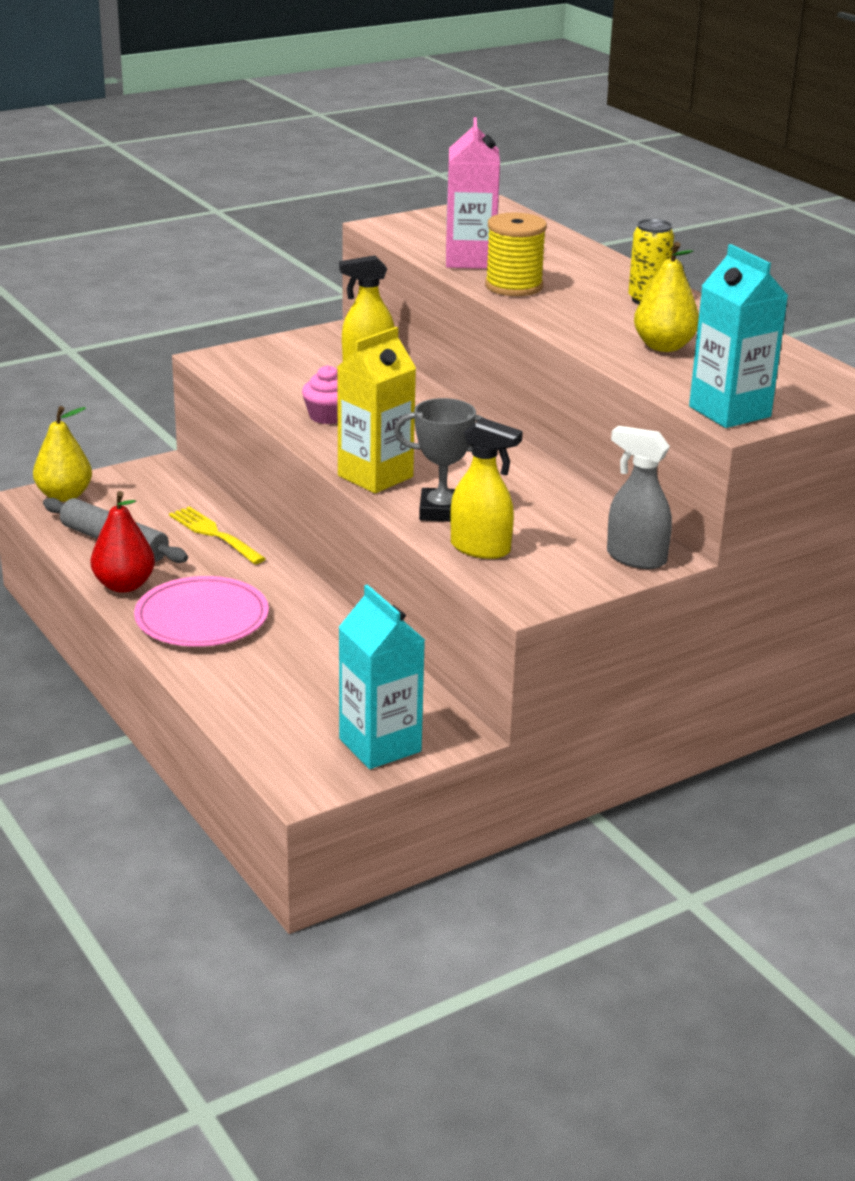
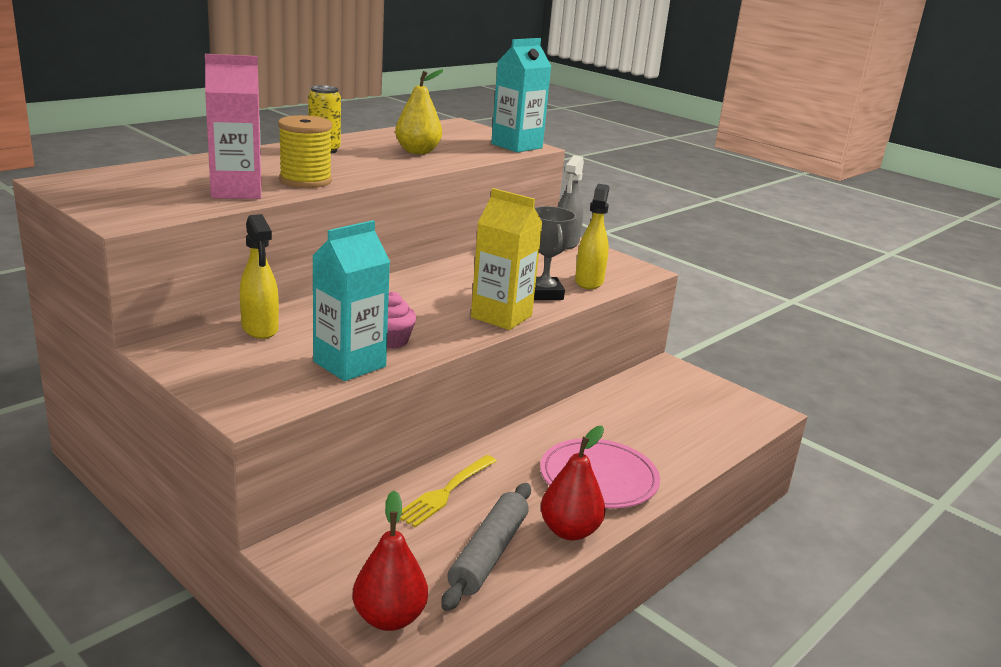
camera: 105 degrees left, 5 degrees down
(64, 495) = (389, 618): yellow pear -> red pear
(380, 745) = (703, 389): turquoise carton -> turquoise carton (349, 364)

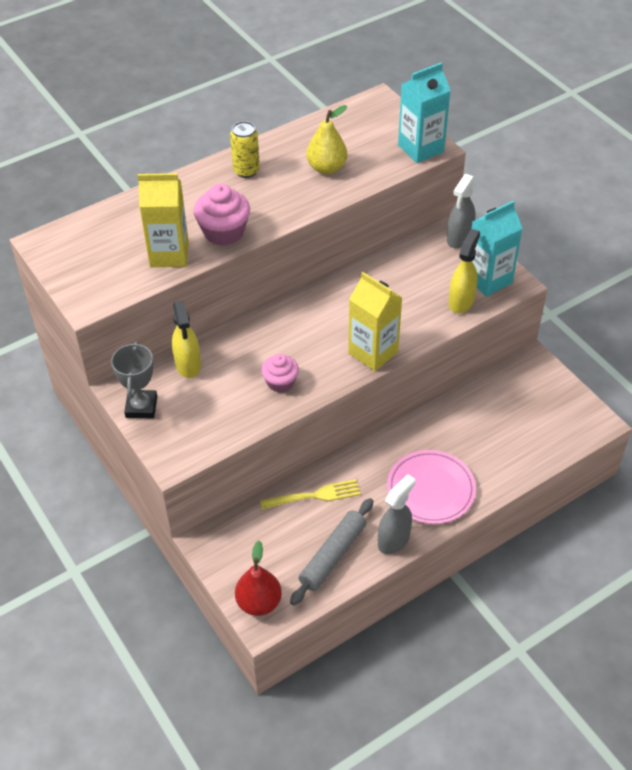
camera: 15 degrees right, 25 degrees up
(236, 191) = (169, 254): pink carton -> yellow carton
(305, 180) = (224, 232): yellow spool -> pink cupcake
(349, 364) = (247, 411): turquoise carton -> turquoise carton (488, 280)
(445, 492) = (315, 495): yellow fork -> yellow fork turned 150 degrees counterclockwise
(544, 293) = (417, 319): grey trophy -> grey trophy (141, 407)
(569, 531) = (394, 540): red pear -> grey spray bottle

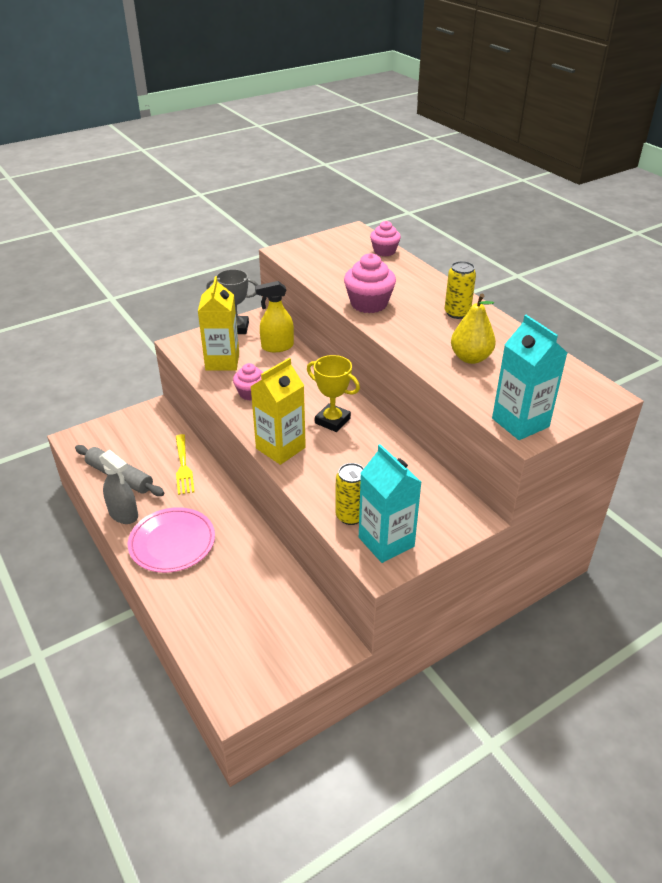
camera: 90 degrees right, 10 degrees down
(102, 217) = (384, 251): none -> pink cupcake
(169, 254) = (340, 280): yellow carton -> yellow carton (222, 361)
(259, 602) = (91, 437): red pear -> none
(328, 314) = (332, 421): none -> yellow trophy
(459, 238) = (455, 521): grey spray bottle -> none
(461, 301) = (350, 516): yellow spray bottle -> yellow can

